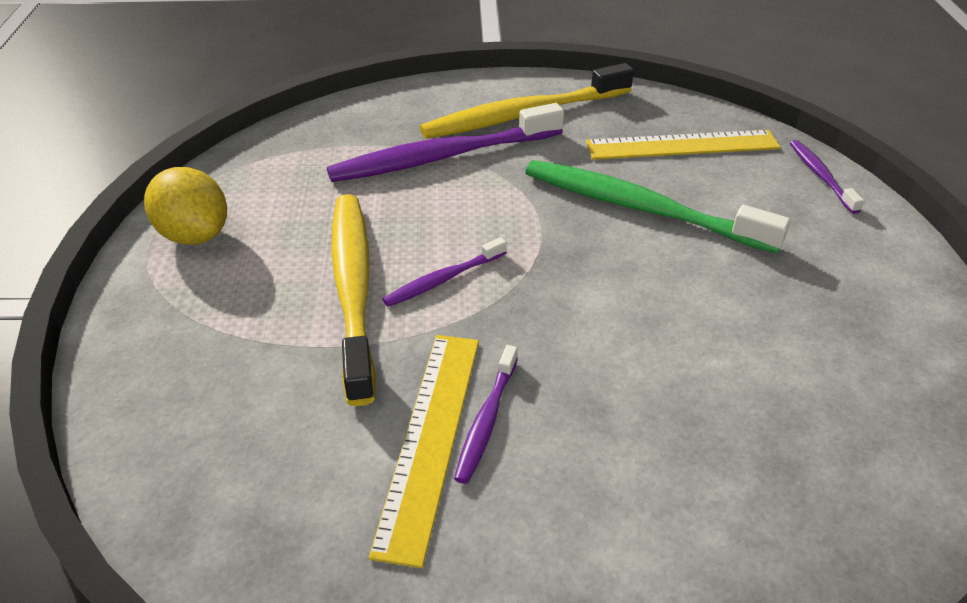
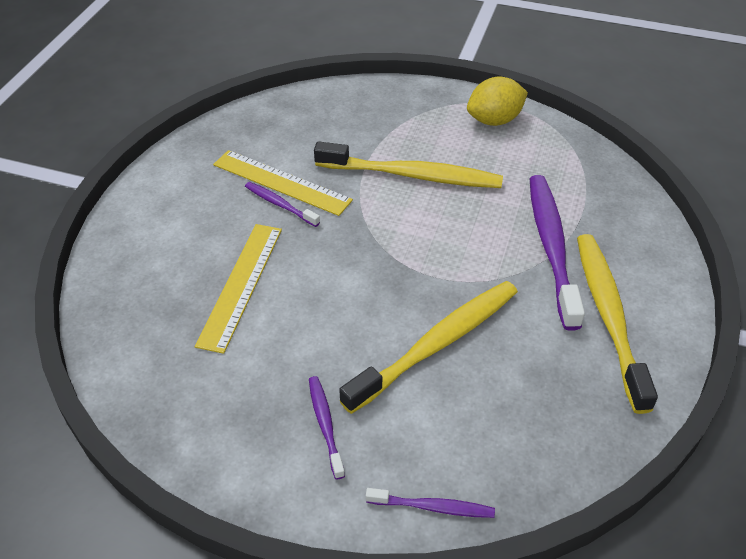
camera: 110 degrees right, 5 degrees up
(443, 279) = (402, 214): purple toothbrush -> purple toothbrush (325, 425)
(641, 208) = (437, 344): green toothbrush -> yellow toothbrush
(682, 145) = (523, 416): yellow ruler -> yellow ruler (241, 285)

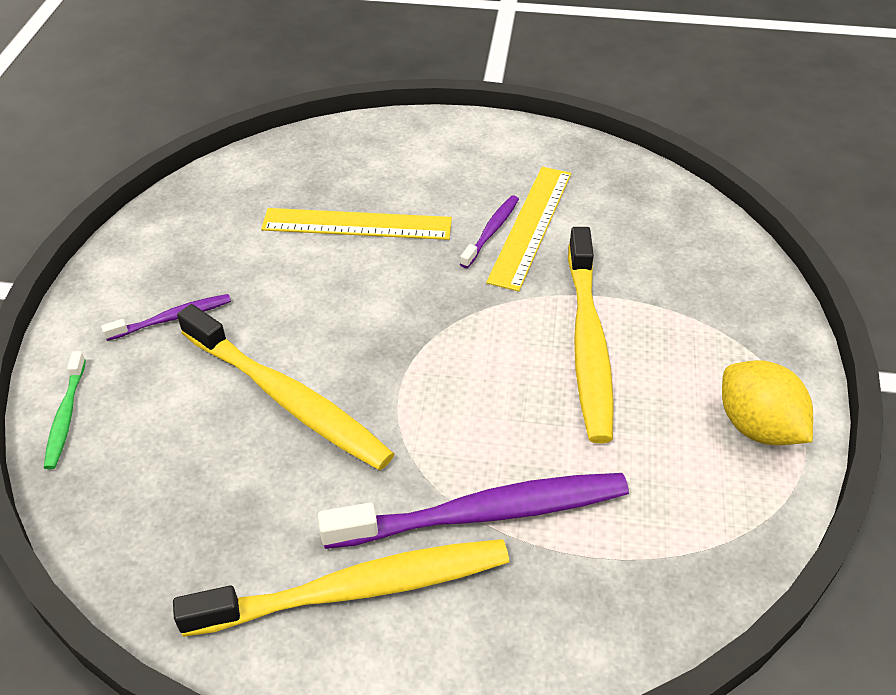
camera: 80 degrees right, 0 degrees up
(433, 507) = (66, 416): purple toothbrush -> green toothbrush

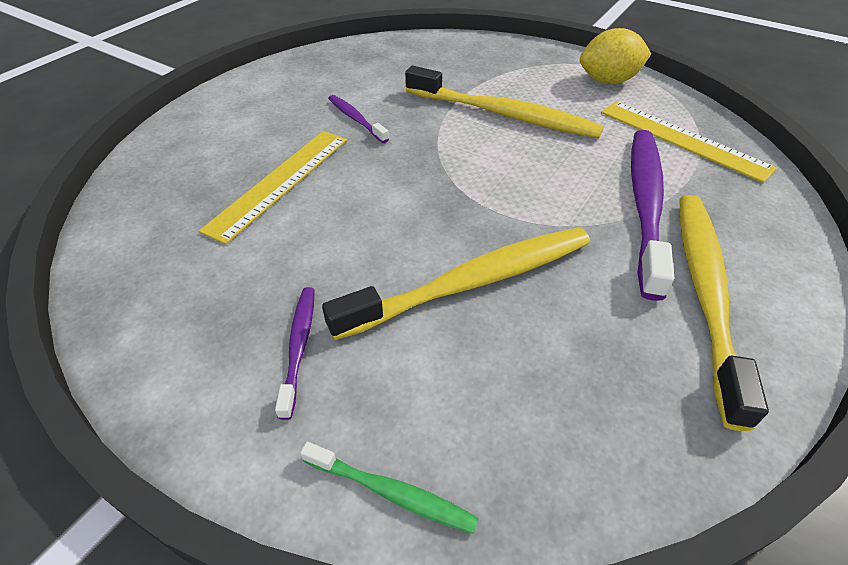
camera: 65 degrees left, 0 degrees up
(531, 226) = (367, 101): yellow ruler -> yellow ruler (683, 139)

